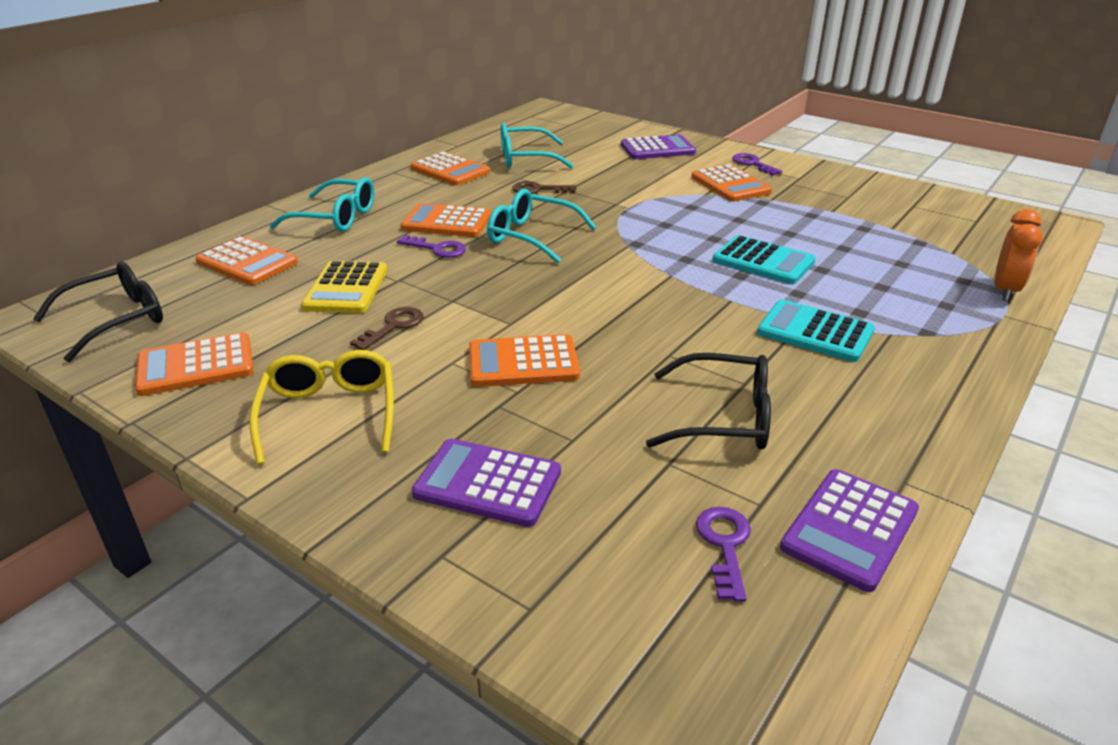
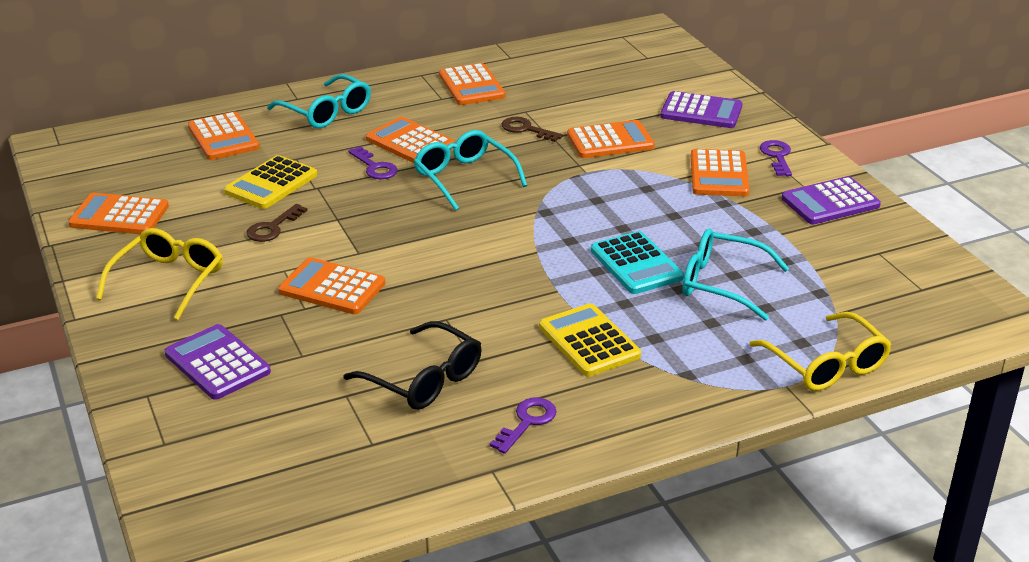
camera: 30 degrees right, 0 degrees up
(116, 320) = (99, 162): black glasses -> none
(393, 326) = (273, 227): brown key -> brown key turned 150 degrees clockwise
(525, 158) = (556, 89): turquoise glasses -> turquoise glasses (721, 283)
(617, 182) = (610, 141): none -> orange calculator
(725, 545) = (316, 458): purple key -> purple key (527, 422)
(815, 332) = (589, 341): turquoise calculator -> yellow calculator
(849, 529) = (409, 482): purple calculator -> purple calculator (830, 202)
(1005, 290) = (826, 365): orange clock -> yellow glasses

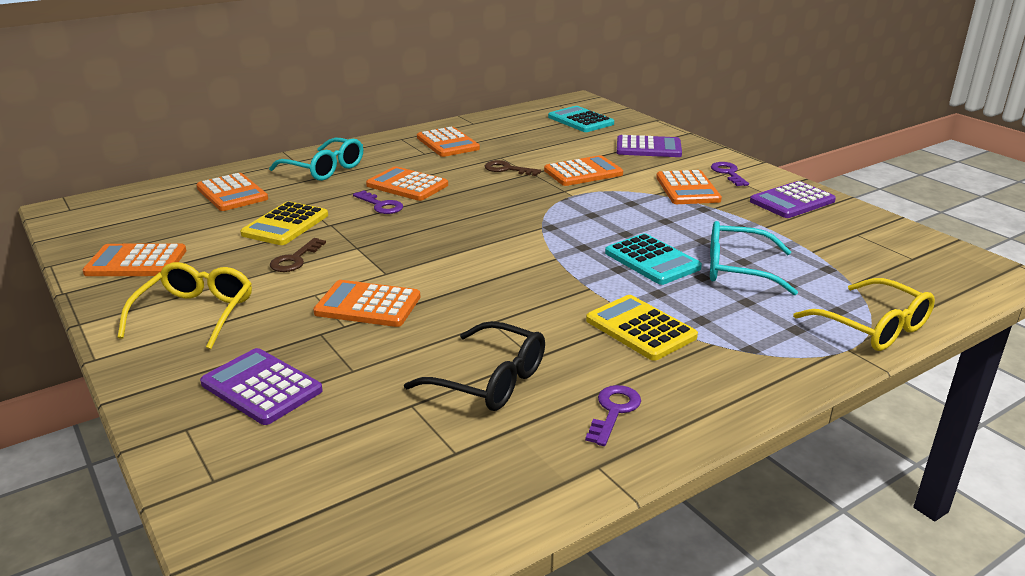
camera: 10 degrees left, 5 degrees down
(464, 178) = (466, 207): turquoise glasses -> none
(638, 63) = (580, 120): none -> turquoise calculator

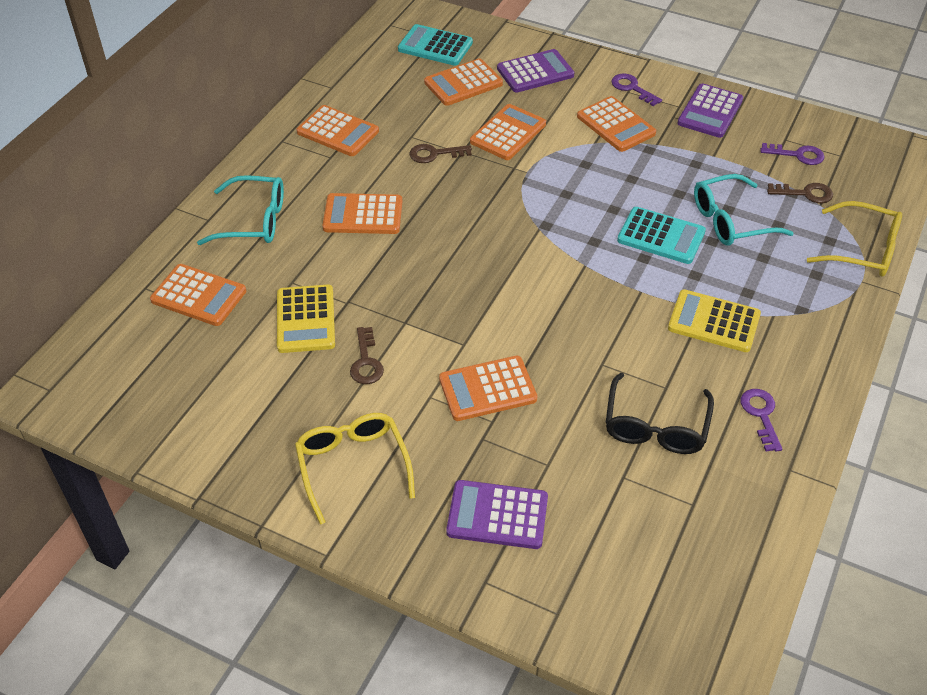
camera: 30 degrees left, 20 degrees up
(136, 262) = (218, 430): orange calculator -> orange calculator (463, 83)
(381, 205) = (367, 255): purple key -> purple key (797, 155)
(490, 380) = (655, 426): black glasses -> black glasses turned 105 degrees clockwise
(843, 272) = (805, 193): none -> brown key

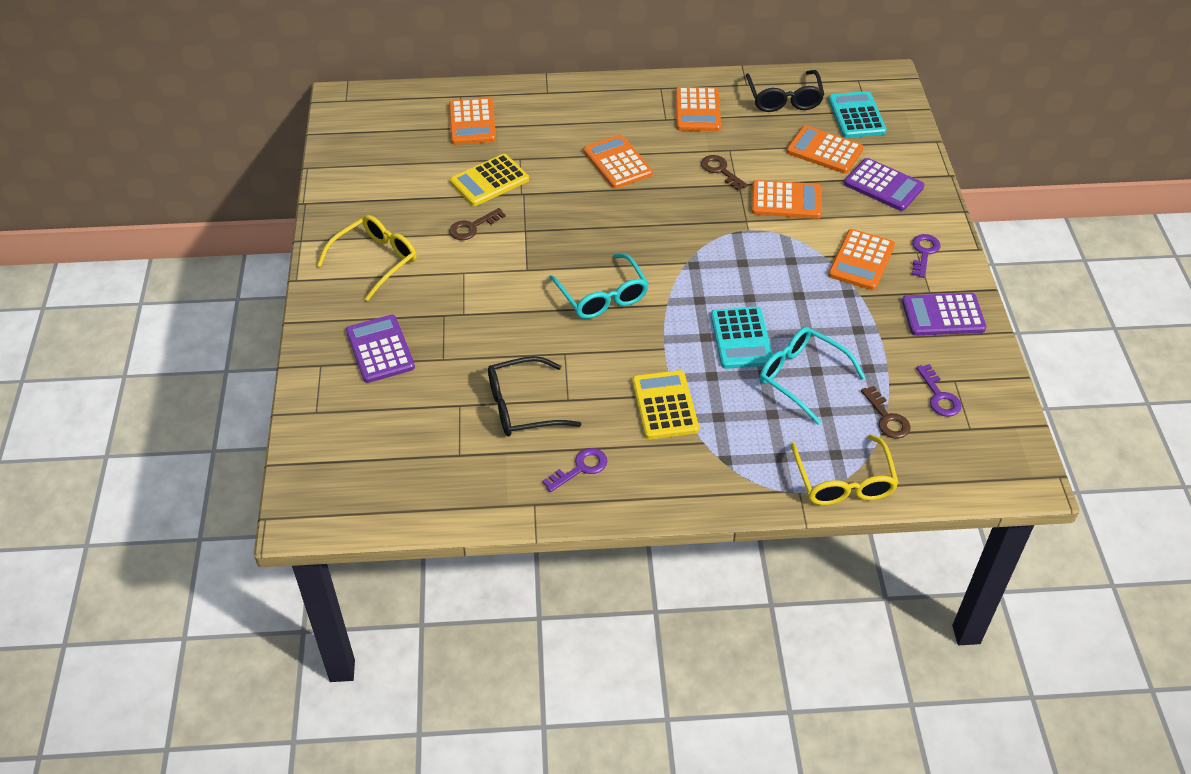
camera: 60 degrees right, 0 degrees up
(254, 221) = (564, 113): turquoise glasses -> turquoise glasses (602, 296)
(374, 75) = (784, 99): none -> black glasses
(487, 389) = (492, 299): orange calculator -> none

